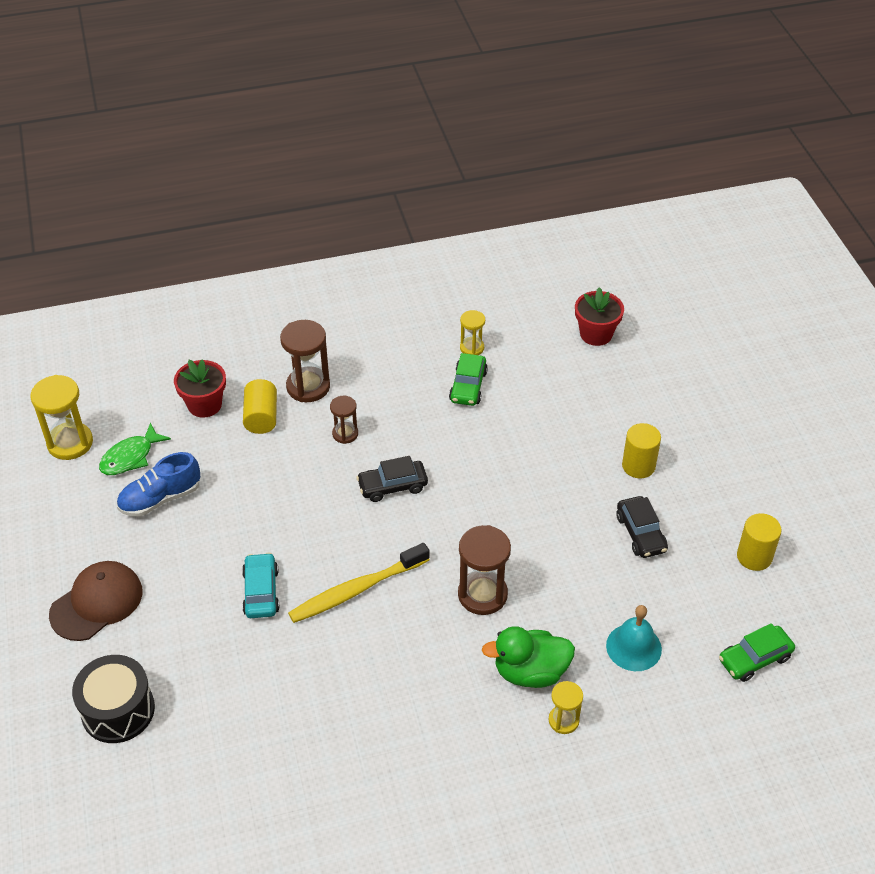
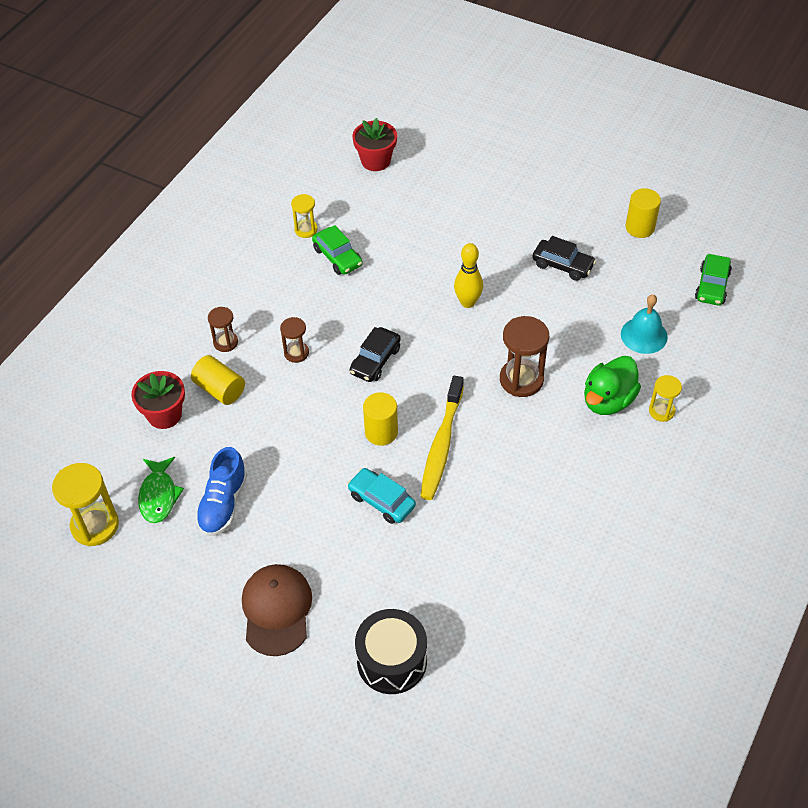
camera: 45 degrees left, 5 degrees up
(308, 387) = (225, 342): brown hourglass -> brown hourglass, size x0.58
(521, 500) = (467, 302): none -> yellow bowling pin
(638, 466) = (509, 225): yellow cylinder -> yellow cylinder (381, 432)

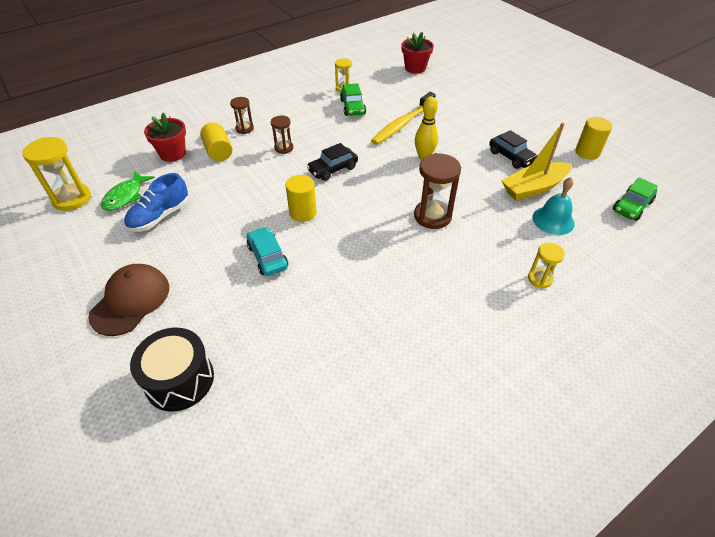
camera: 25 degrees right, 5 degrees down
(442, 444) = (341, 236): yellow toothbrush -> yellow toothbrush (402, 124)
(606, 300) = (534, 188): none -> yellow boat
(608, 400) = (496, 254): green duck -> none

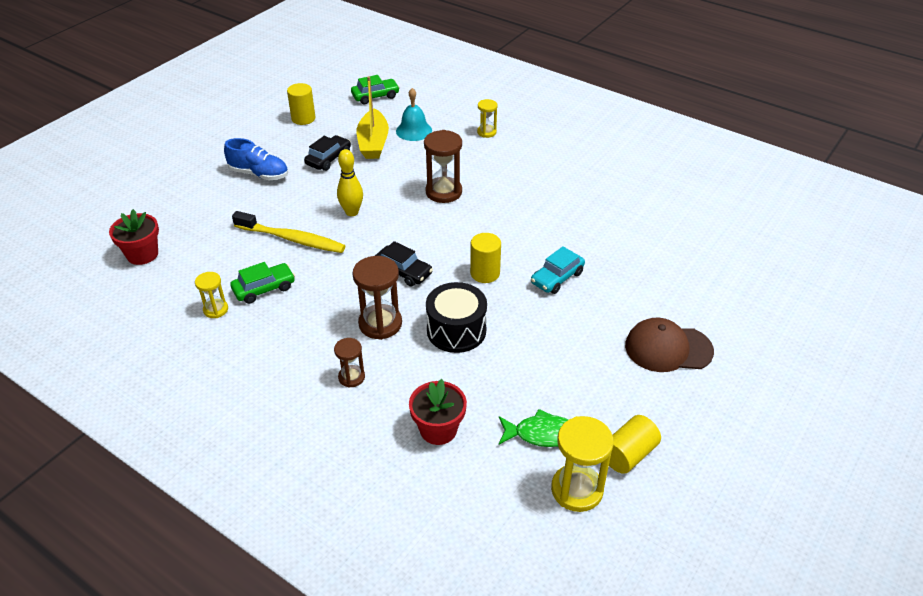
camera: 110 degrees left, 5 degrees down
(160, 216) = (554, 383): blue shoe -> blue shoe (259, 174)
(179, 380) = (708, 282): black drum -> black drum (456, 330)
(218, 151) = (413, 383): yellow cylinder -> yellow cylinder (628, 454)
(284, 148) = (380, 324): brown hourglass -> brown hourglass, size x1.74
(534, 188) = (373, 143): yellow boat -> yellow boat turned 45 degrees clockwise
(632, 206) = (375, 96): green car -> green car turned 45 degrees counterclockwise

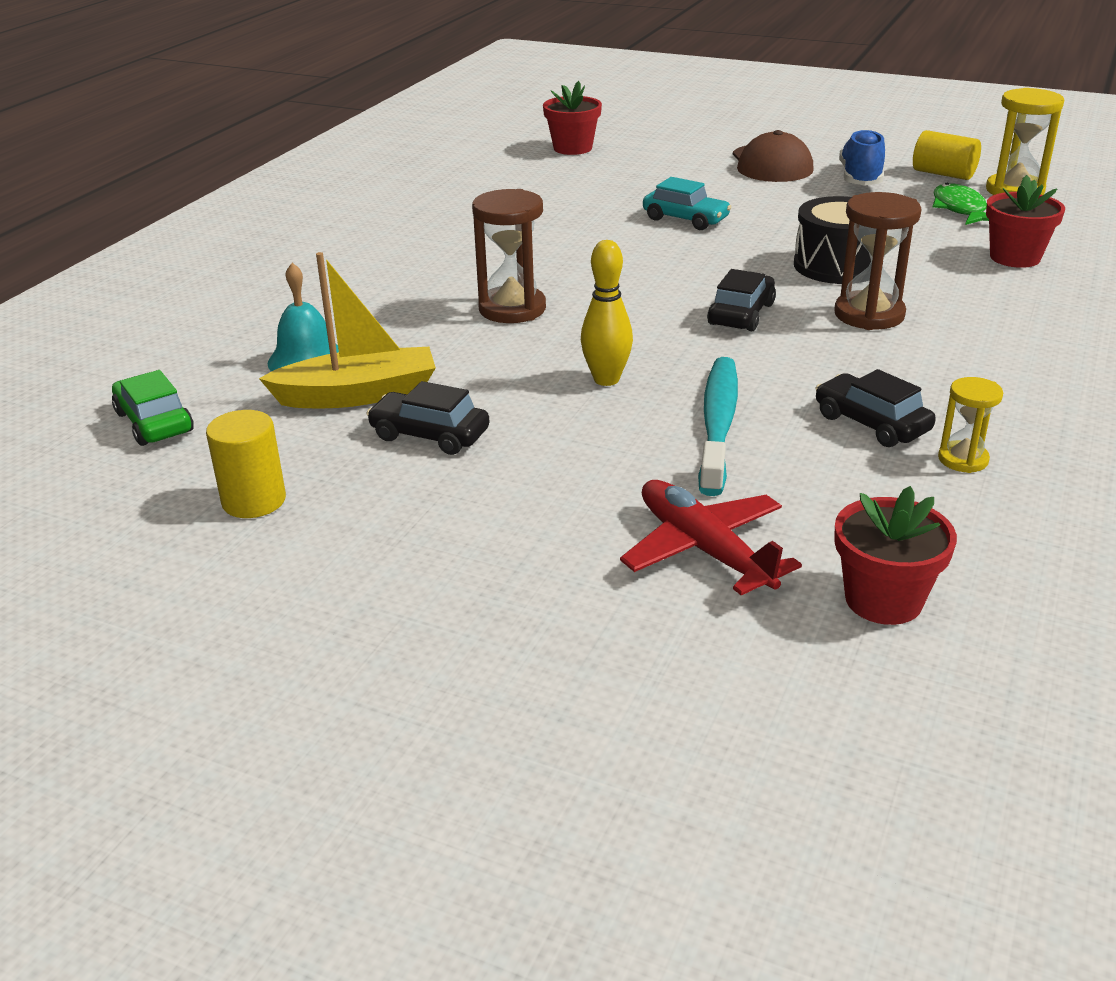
camera: 100 degrees left, 10 degrees down
(203, 217) = (704, 549): none -> red plane
(259, 174) = (512, 512): blue shoe -> blue shoe (860, 178)
(264, 289) = (871, 423): green car -> black car
(291, 239) = (718, 424): yellow toothbrush -> turquoise toothbrush
(351, 377) = (990, 318): brown hourglass -> none
(485, 273) = (705, 260): yellow cylinder -> none
(486, 132) = (310, 294): yellow hourglass -> none
(717, 247) = (572, 148): none -> red flower pot

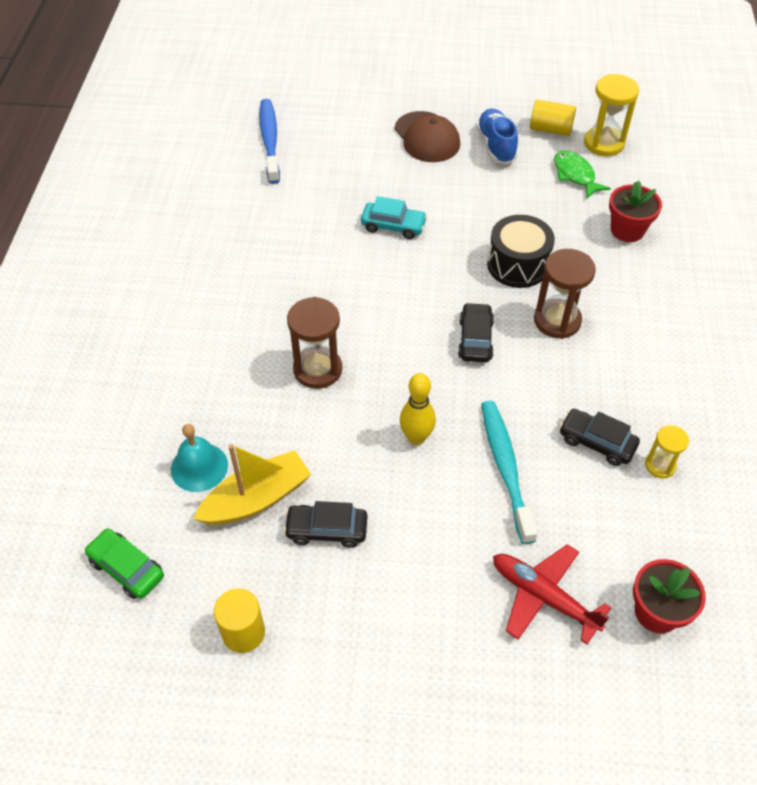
camera: 20 degrees left, 20 degrees up
(572, 148) = (270, 141): red flower pot -> blue toothbrush

